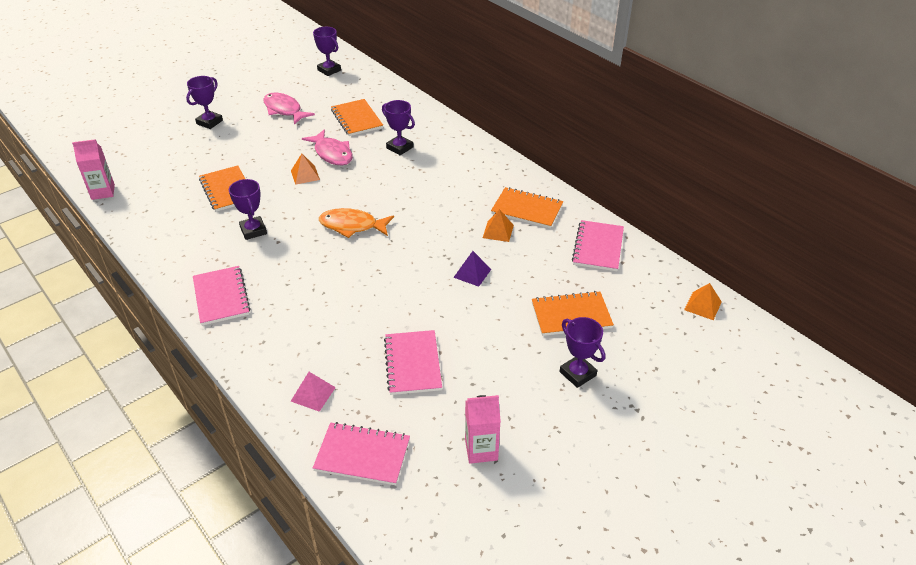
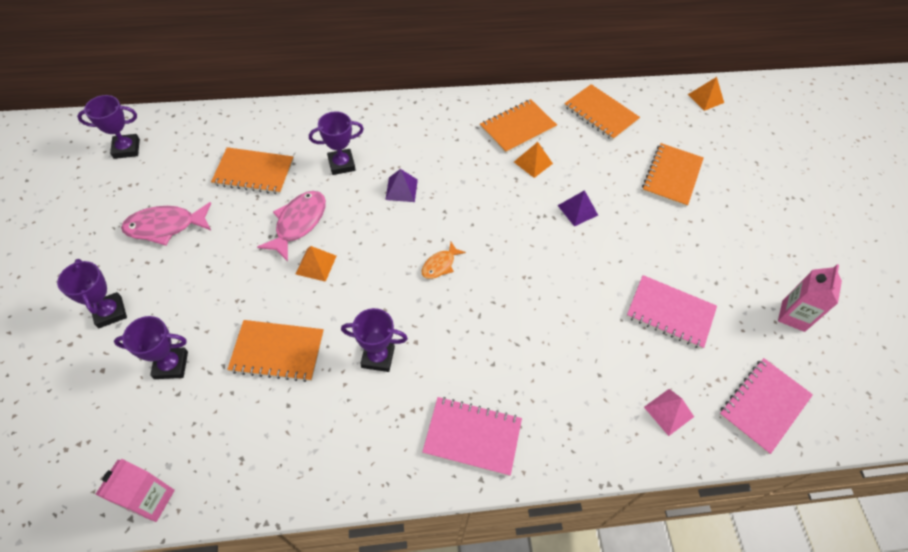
camera: 60 degrees left, 15 degrees up
(332, 153) = (298, 223): pink fish -> pink fish turned 60 degrees counterclockwise
(352, 226) = (440, 265): orange fish -> orange fish, size x0.58
(403, 181) = (401, 189): none -> purple pyramid
(577, 374) = (739, 210): purple trophy -> purple trophy (171, 365)
(598, 247) = (600, 114): pink notebook -> orange notebook

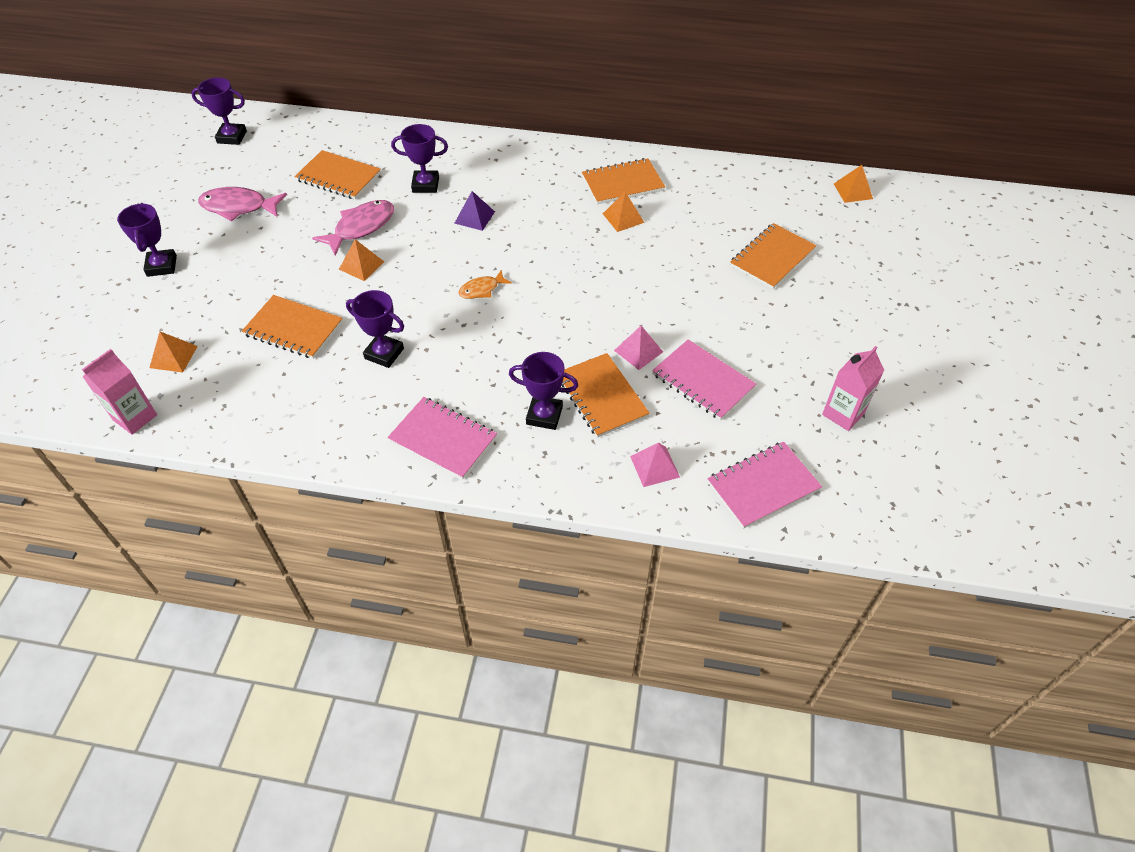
camera: 20 degrees right, 5 degrees down
(165, 416) = (173, 356): none -> orange pyramid
(171, 365) = (195, 318): purple trophy -> purple trophy (544, 415)
(577, 210) = (649, 269): purple pyramid -> none
(600, 114) = (721, 186): orange notebook -> orange notebook (602, 396)
(604, 296) = (638, 351): none -> pink pyramid

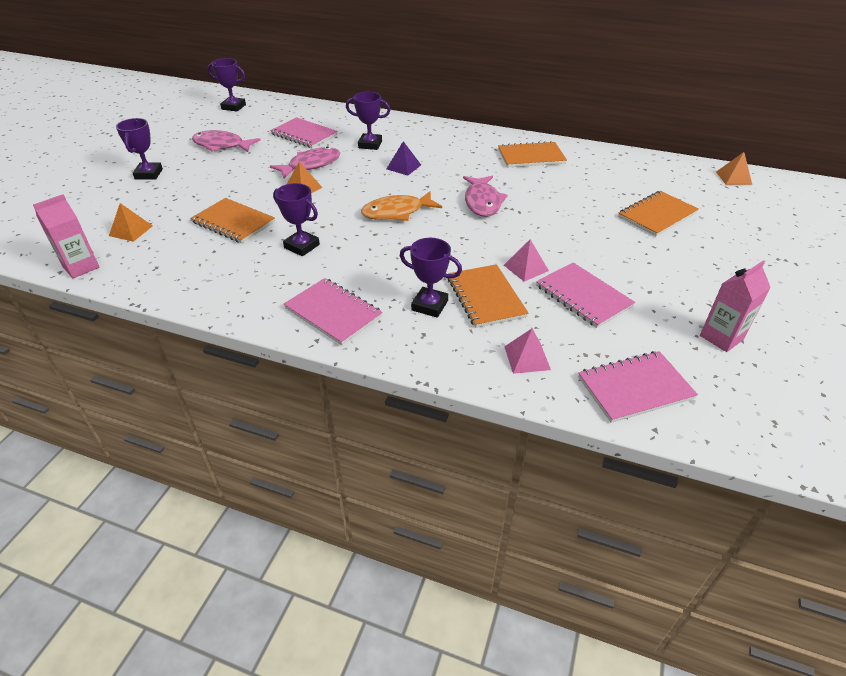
camera: 10 degrees right, 10 degrees down
(338, 177) = (304, 135): orange notebook -> pink notebook
(481, 289) = (397, 212): orange fish -> orange fish, size x1.72
(577, 262) = (482, 202): none -> pink fish
(623, 218) = (527, 178): orange pyramid -> none

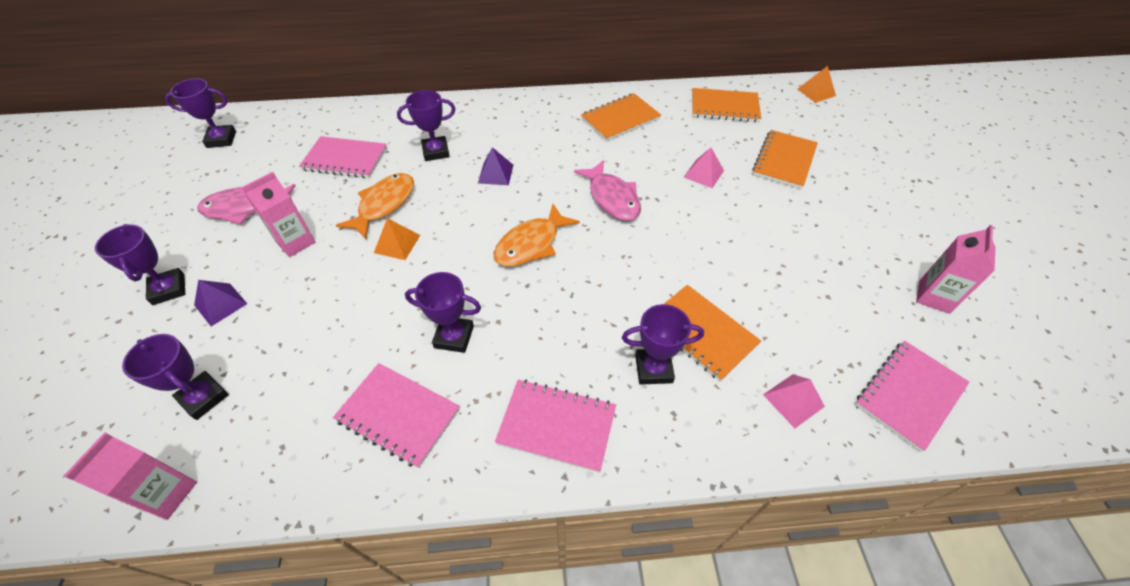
camera: 25 degrees left, 10 degrees up
(131, 230) = (204, 397): orange pyramid -> purple trophy
(172, 189) = (220, 304): none -> purple pyramid
(233, 222) = (342, 330): orange notebook -> orange notebook (724, 107)
(239, 170) = (296, 242): none -> pink carton
(311, 165) = (384, 204): pink fish -> orange fish
(526, 268) = (713, 275): pink pyramid -> pink pyramid (703, 174)
(583, 296) = (789, 293): pink notebook -> pink notebook (398, 415)

